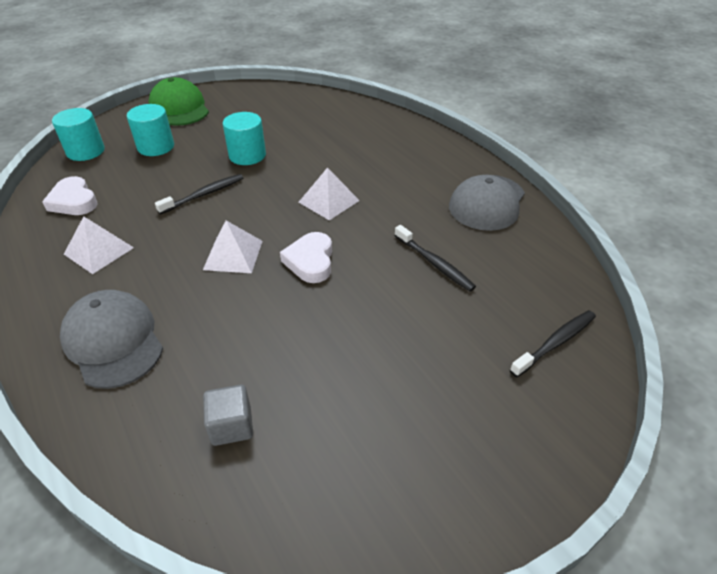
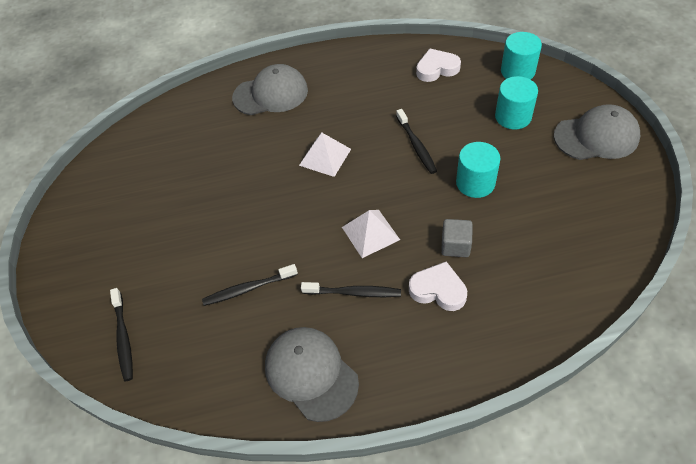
camera: 115 degrees right, 10 degrees up
(99, 251) = (365, 85): white pyramid -> none
(179, 108) = (596, 137): green cap -> grey cap
(231, 426) = (177, 142): grey cube -> grey cube (455, 246)
(310, 261) = (294, 203): white heart -> white heart (438, 290)
(398, 197) = (354, 293): none -> black toothbrush

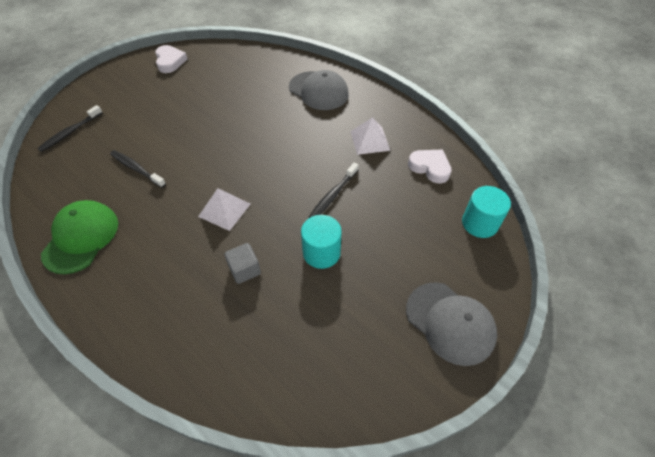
camera: 50 degrees right, 0 degrees up
(311, 374) = (81, 238): grey cap -> green cap
(325, 157) = (280, 148): white pyramid -> white pyramid (370, 140)
(354, 293) = (163, 227): black toothbrush -> none
(438, 290) = (193, 279): white heart -> white heart (170, 61)
(513, 116) = (420, 245): turquoise cylinder -> none

